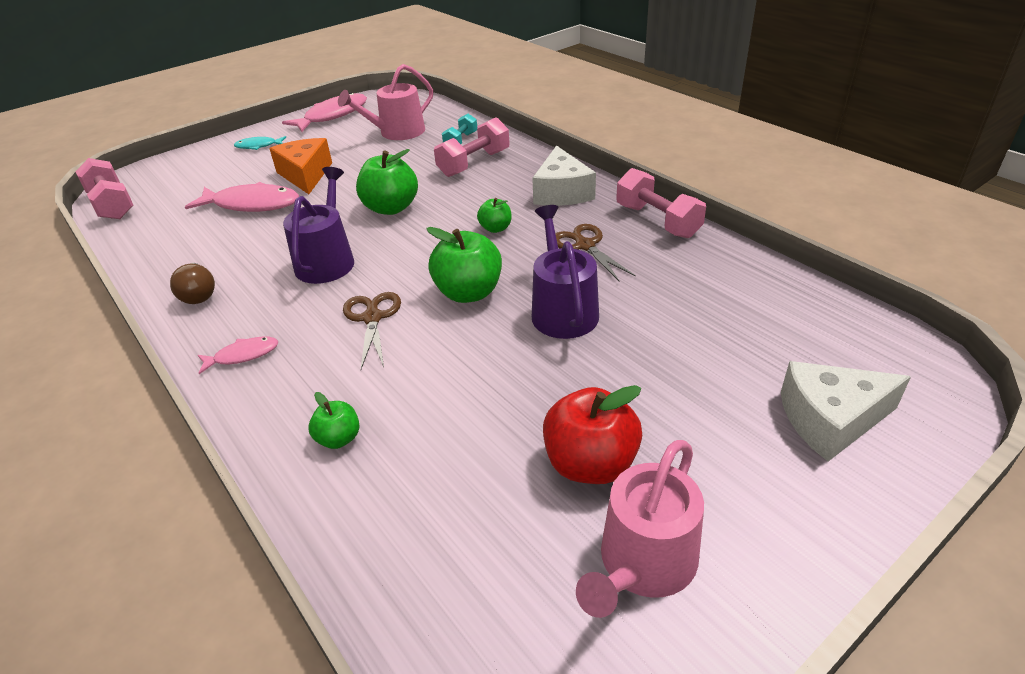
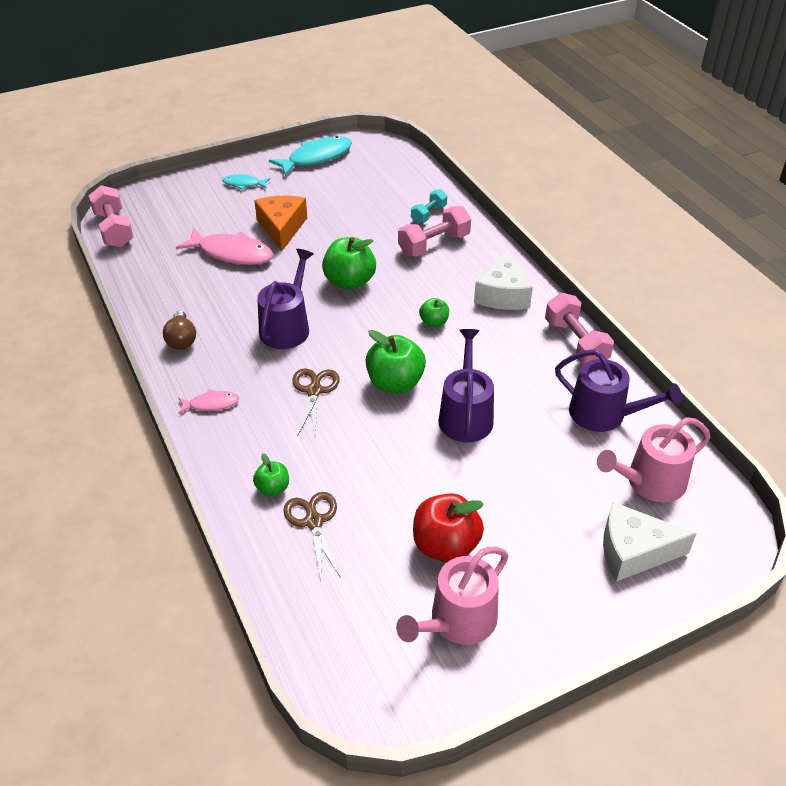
camera: 10 degrees right, 5 degrees up
(332, 115) = (316, 157): pink fish -> turquoise fish
(397, 132) = (372, 192): pink watering can -> pink watering can (650, 482)
(585, 246) = (504, 356): brown scissors -> brown scissors (314, 522)
(720, 280) = (604, 414): none -> purple watering can

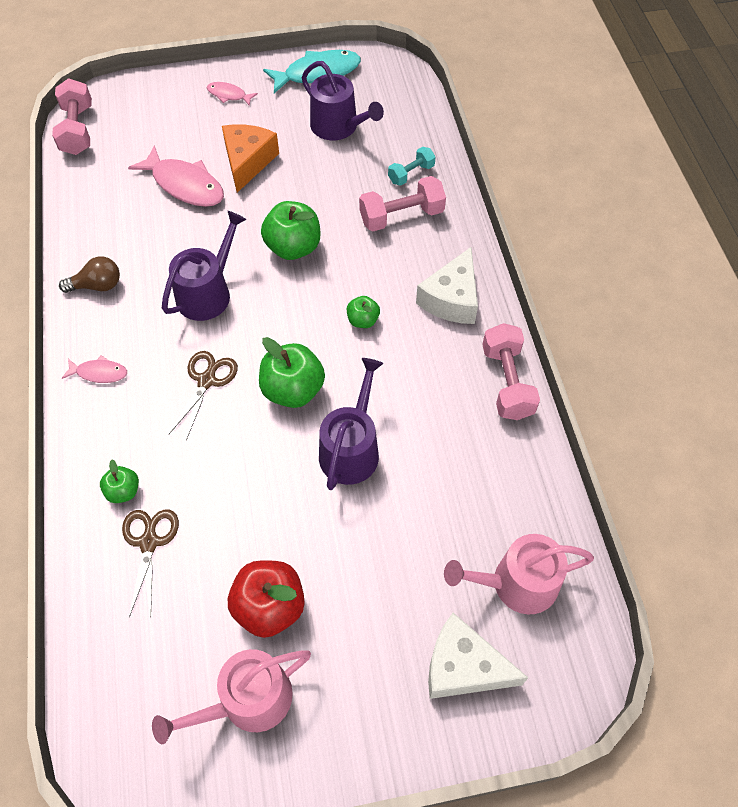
camera: 15 degrees right, 15 degrees up
(181, 340) = (97, 285): brown light bulb -> brown light bulb turned 105 degrees counterclockwise
(244, 184) = (229, 95): turquoise fish -> pink fish
(604, 414) = (501, 483): purple watering can -> purple watering can (338, 127)

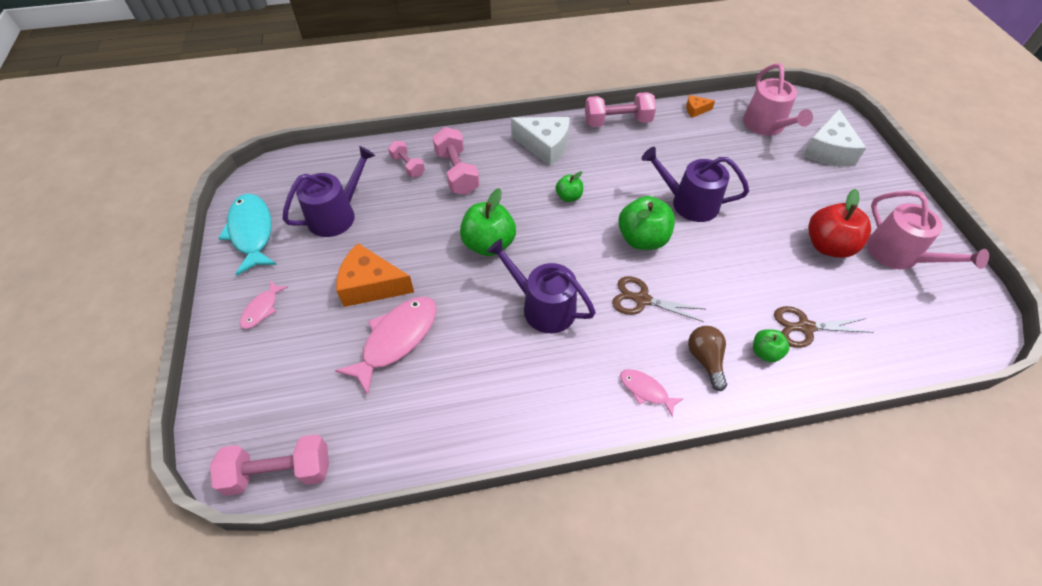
camera: 90 degrees left, 5 degrees down
(97, 285) = (536, 409): brown light bulb -> brown light bulb (705, 360)
(99, 373) = (646, 391): pink fish -> pink fish turned 60 degrees counterclockwise
(411, 174) = (408, 166): turquoise dumbbell -> pink dumbbell
(544, 487) = (696, 110): none -> orange cheese

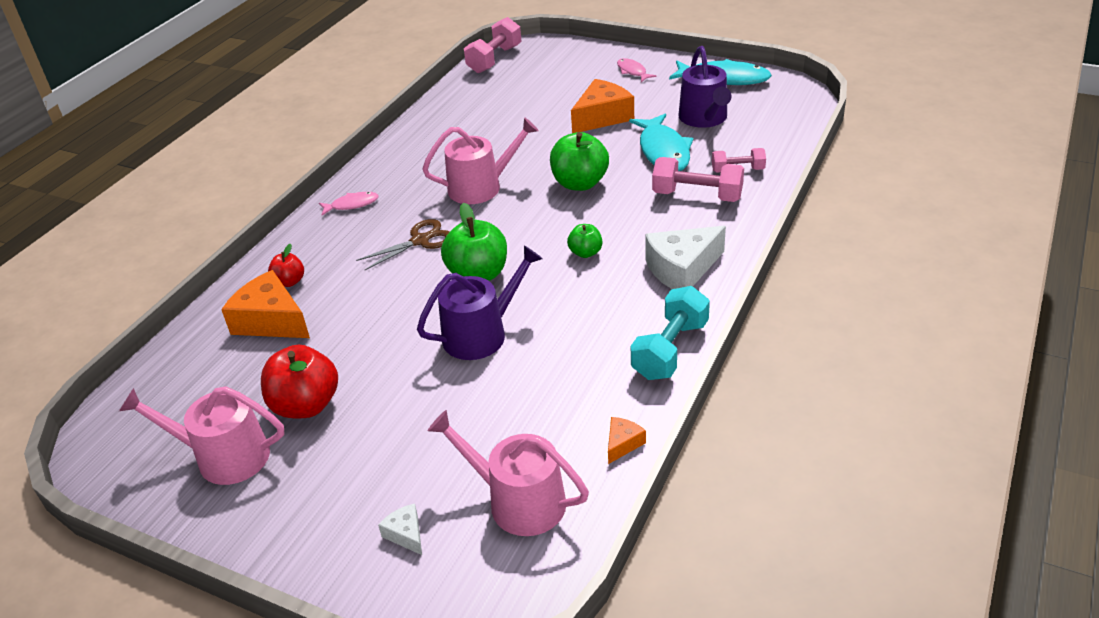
camera: 130 degrees right, 15 degrees down
(396, 340) = (537, 116): pink fish -> none
(406, 217) = (663, 151): none -> turquoise fish
(543, 307) = (481, 187): purple watering can -> pink watering can
(617, 122) = (670, 350): pink dumbbell -> turquoise dumbbell
(705, 360) = (330, 246): brown light bulb -> none
(765, 352) = (289, 281): green apple -> red apple
(805, 327) = (271, 321): brown scissors -> orange cheese
(828, 150) = (406, 534): white cheese -> white cheese, size x0.47

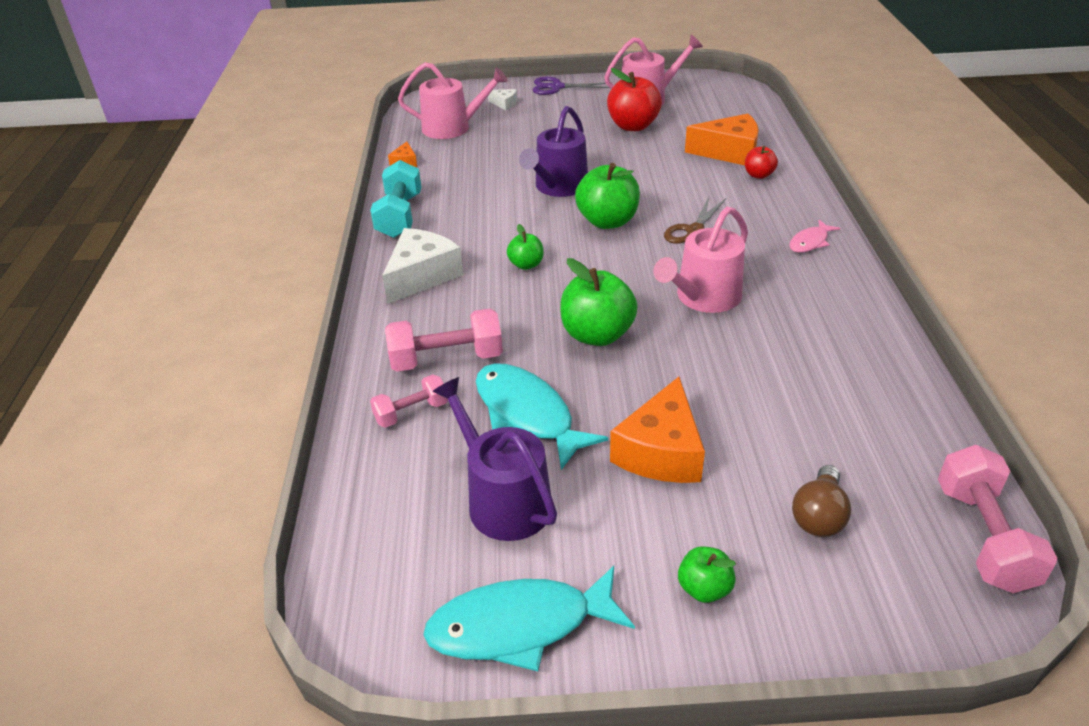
camera: 150 degrees right, 0 degrees up
(297, 549) = (557, 87): none -> purple scissors
(554, 79) = (819, 516): none -> brown light bulb
(632, 71) = (704, 588): pink fish -> green apple

